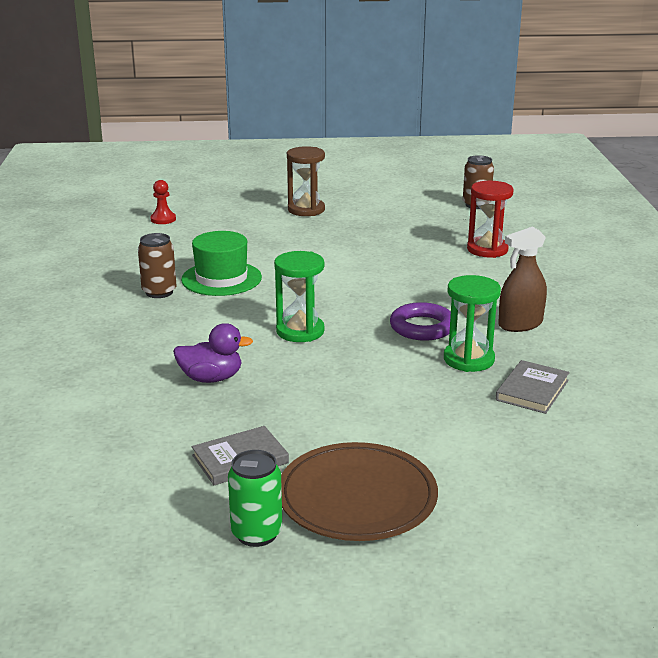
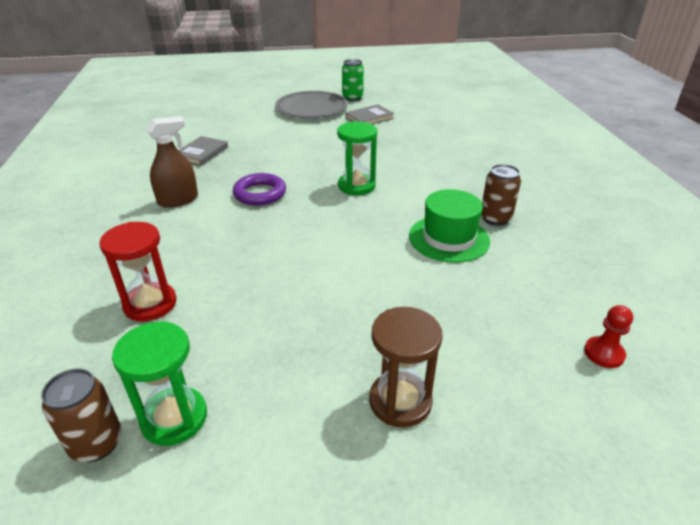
camera: 175 degrees right, 10 degrees up
(211, 378) = (405, 152): purple duck -> none
(357, 497) = (311, 108): brown plate -> grey plate
(468, 359) = (233, 170): green hourglass -> green hourglass (174, 418)

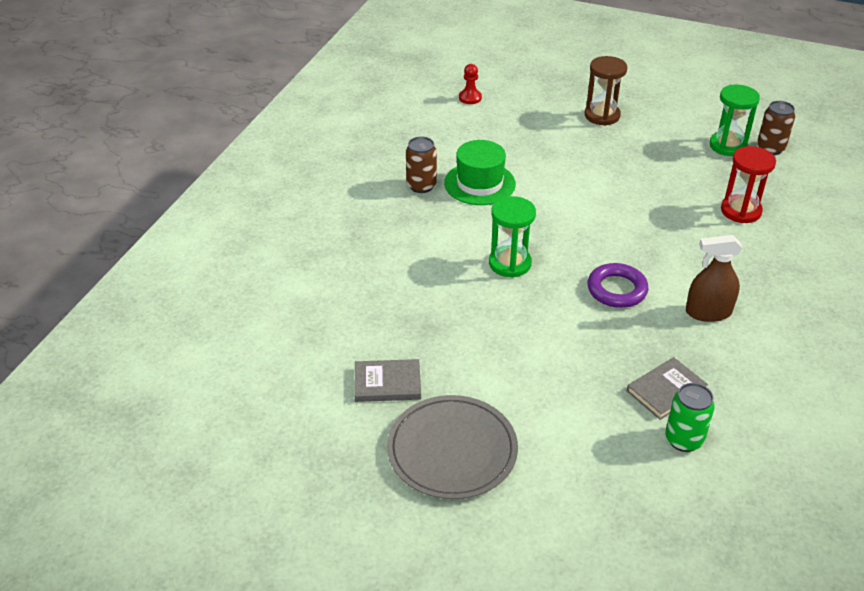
camera: 150 degrees left, 5 degrees up
(352, 98) = (360, 457): green can -> green can (684, 439)

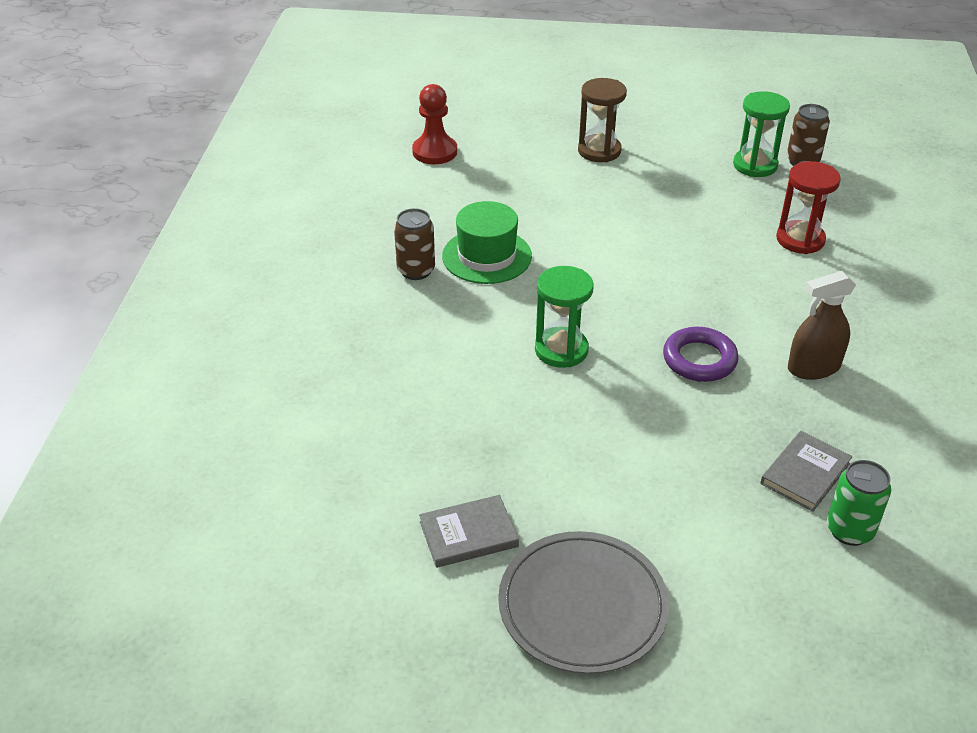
camera: 15 degrees left, 0 degrees up
(470, 98) = (435, 152): red pawn -> red pawn, size x1.57

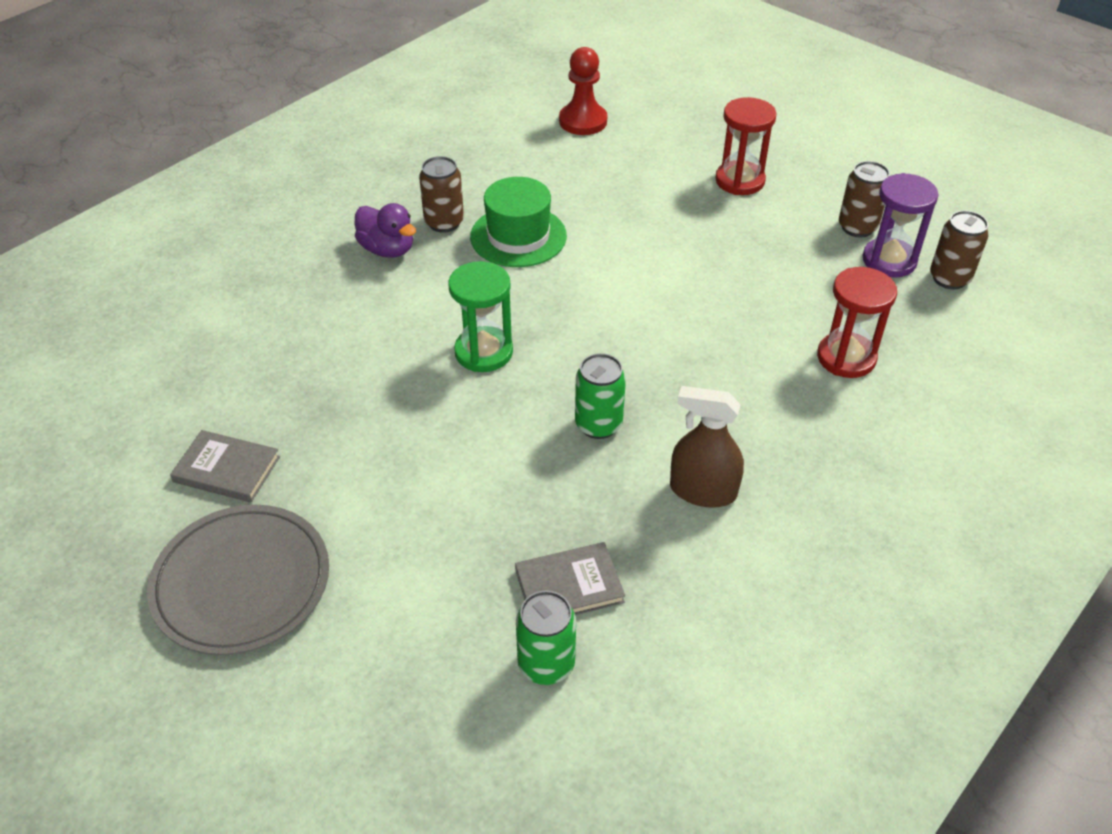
camera: 35 degrees right, 5 degrees up
(394, 310) = (387, 249): none -> purple duck
(599, 151) = (739, 181): brown hourglass -> red hourglass
(699, 359) = (598, 424): purple ring -> green can
(711, 151) = (857, 227): none -> brown can
(755, 165) = (889, 260): green hourglass -> purple hourglass

